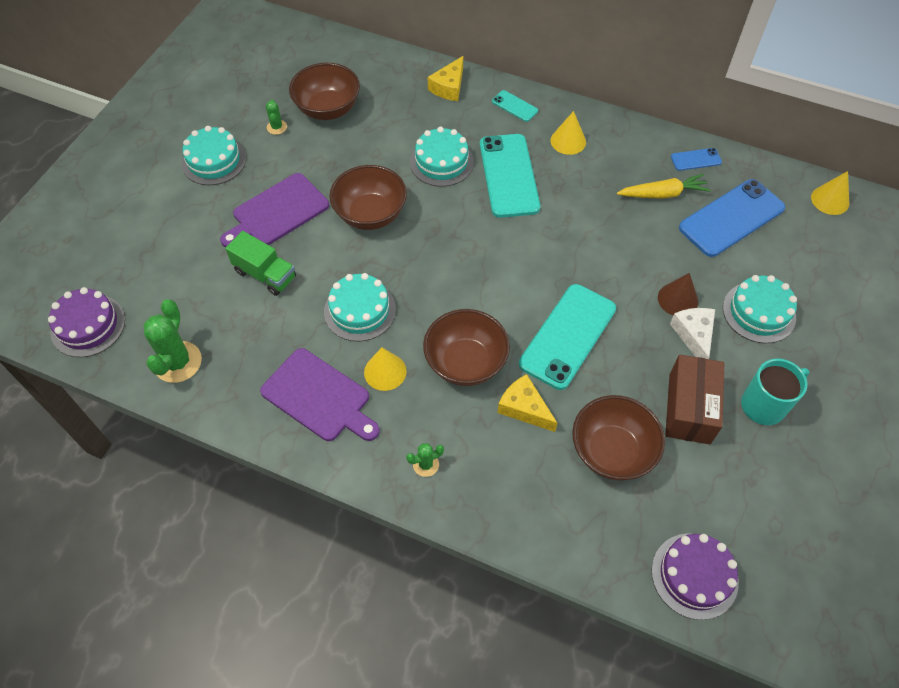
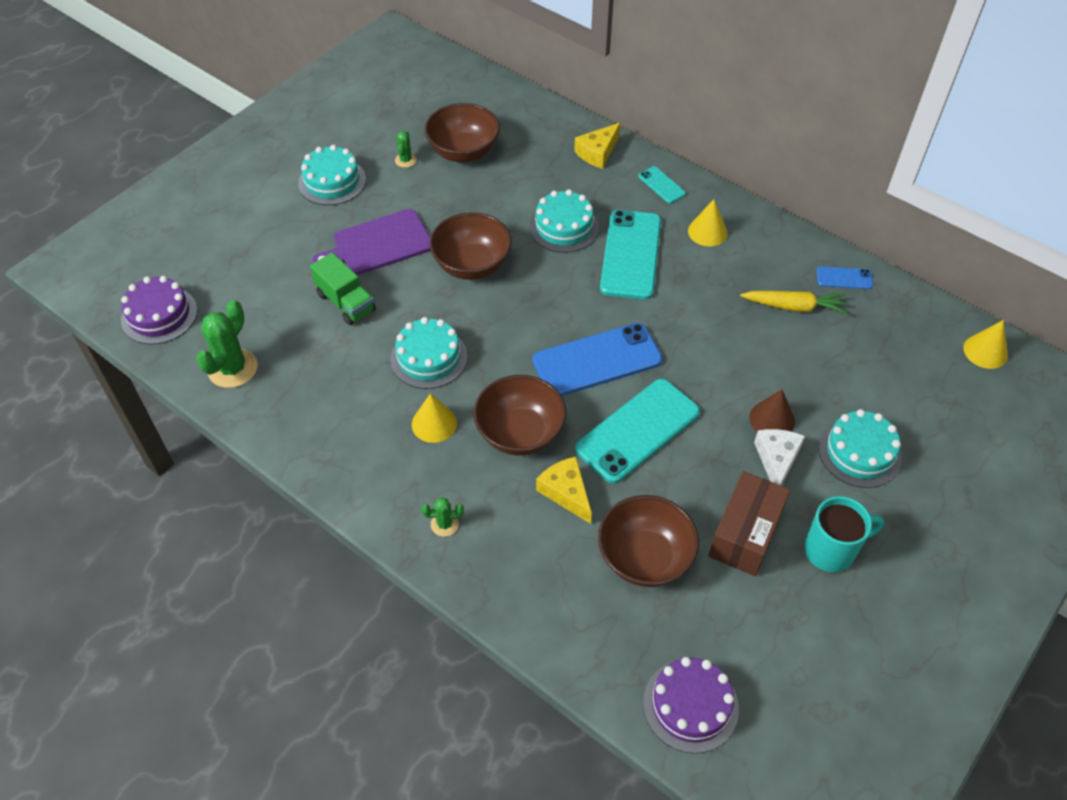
camera: 15 degrees right, 5 degrees down
(319, 397) = (359, 433): purple cutting board -> none
(731, 218) = (863, 347): blue phone -> blue phone (597, 361)

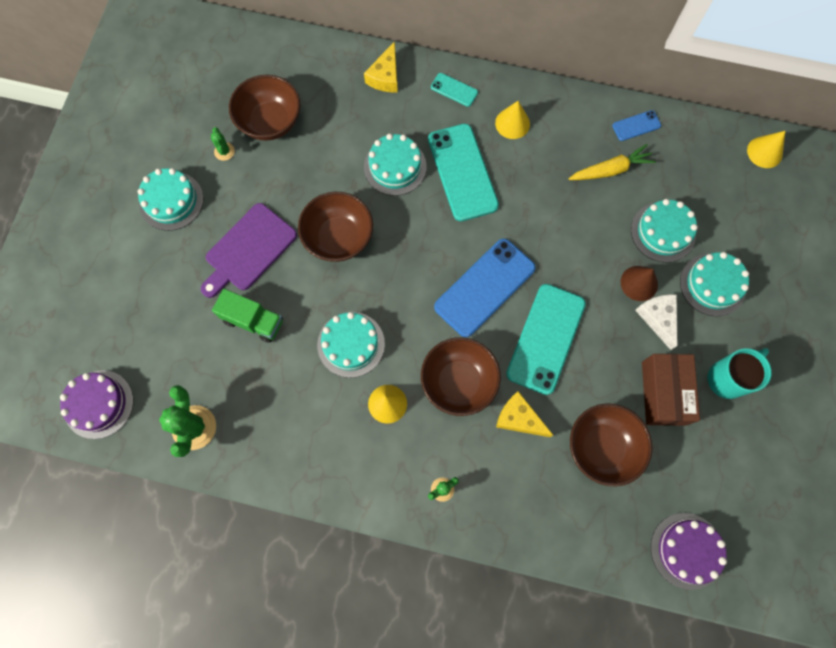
camera: 25 degrees left, 20 degrees up
(825, 382) = (663, 232): none -> turquoise cake

